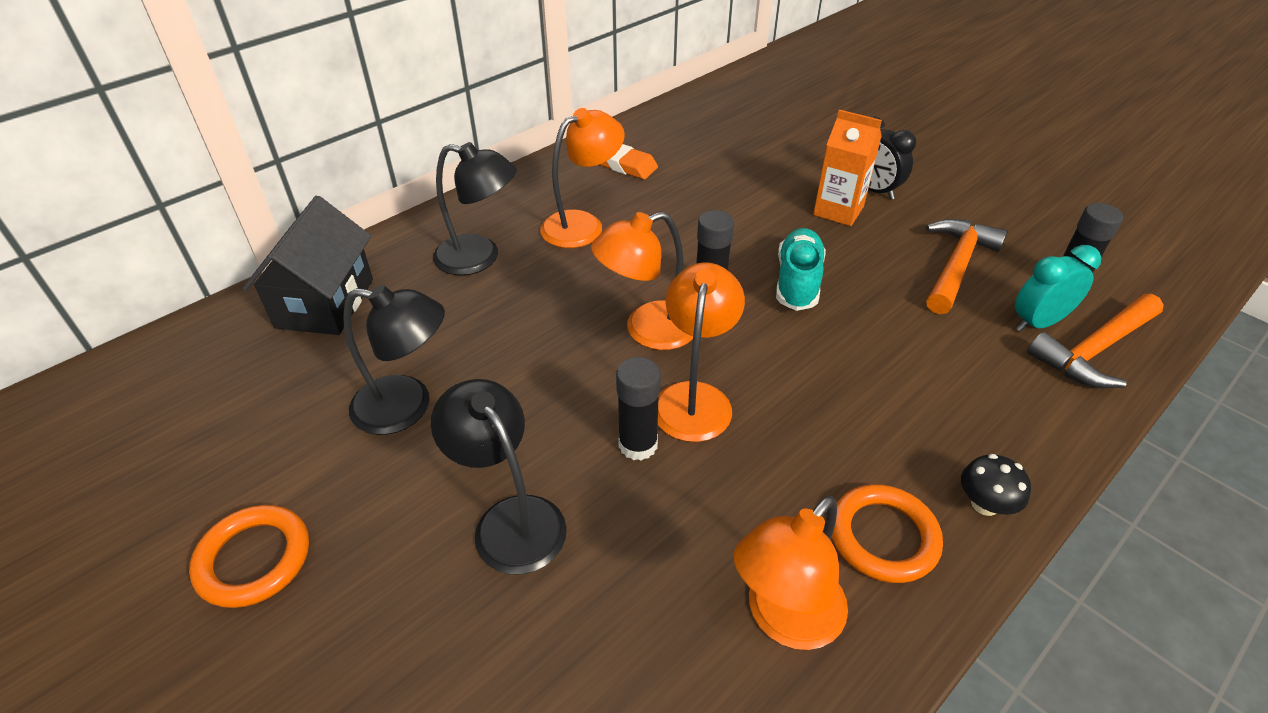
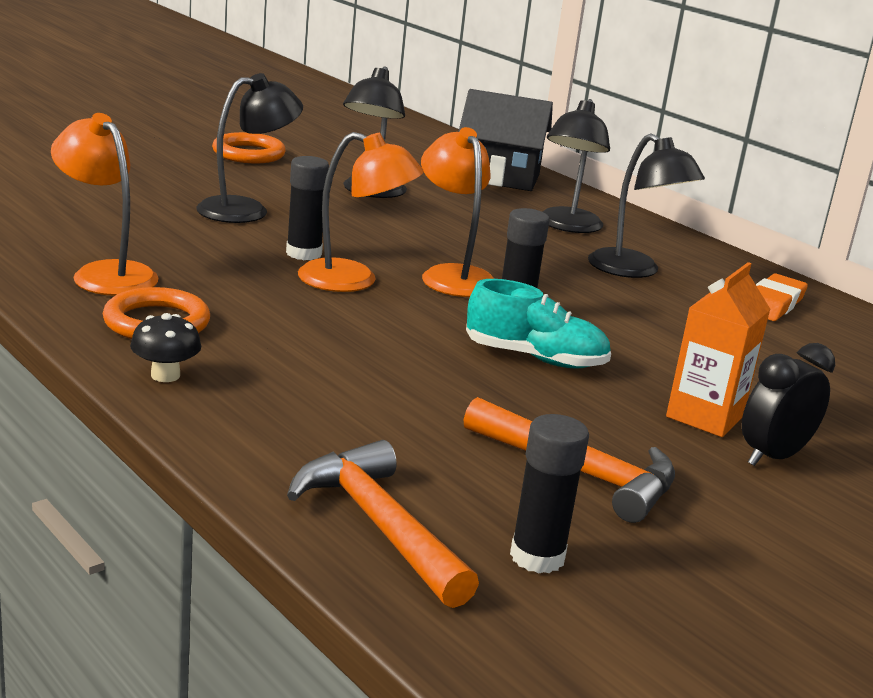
camera: 90 degrees right, 20 degrees down
(583, 224) = (634, 270): orange lamp -> black lamp
(1037, 323) = (444, 498): turquoise clock -> none

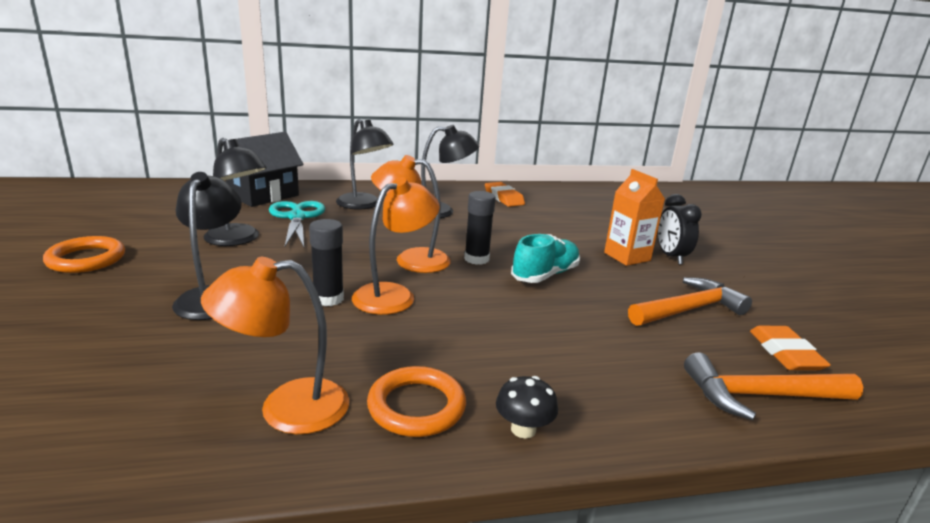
camera: 60 degrees left, 0 degrees up
(469, 203) = (297, 217): none -> turquoise scissors
(537, 557) = (785, 353): black glue stick -> orange eraser

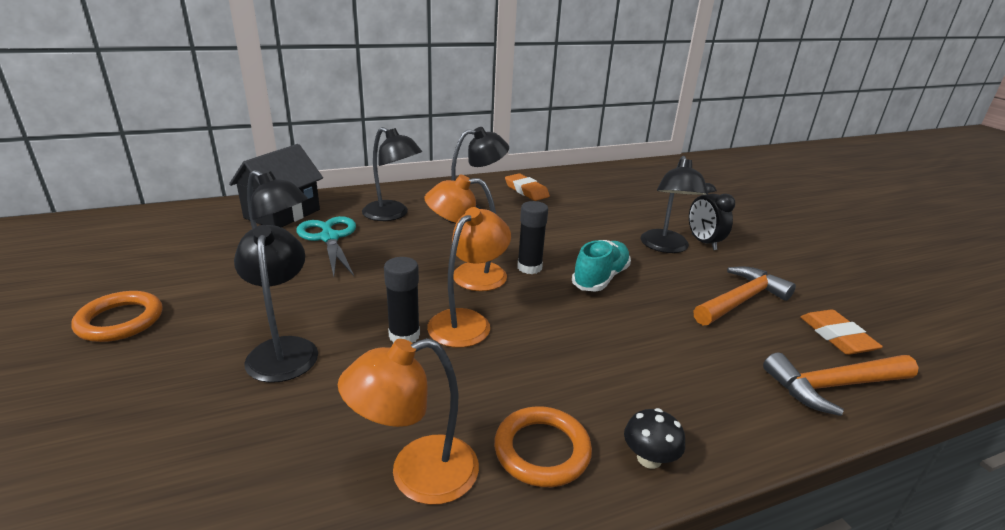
camera: 10 degrees left, 5 degrees up
(627, 256) = (665, 247): orange carton -> black lamp

